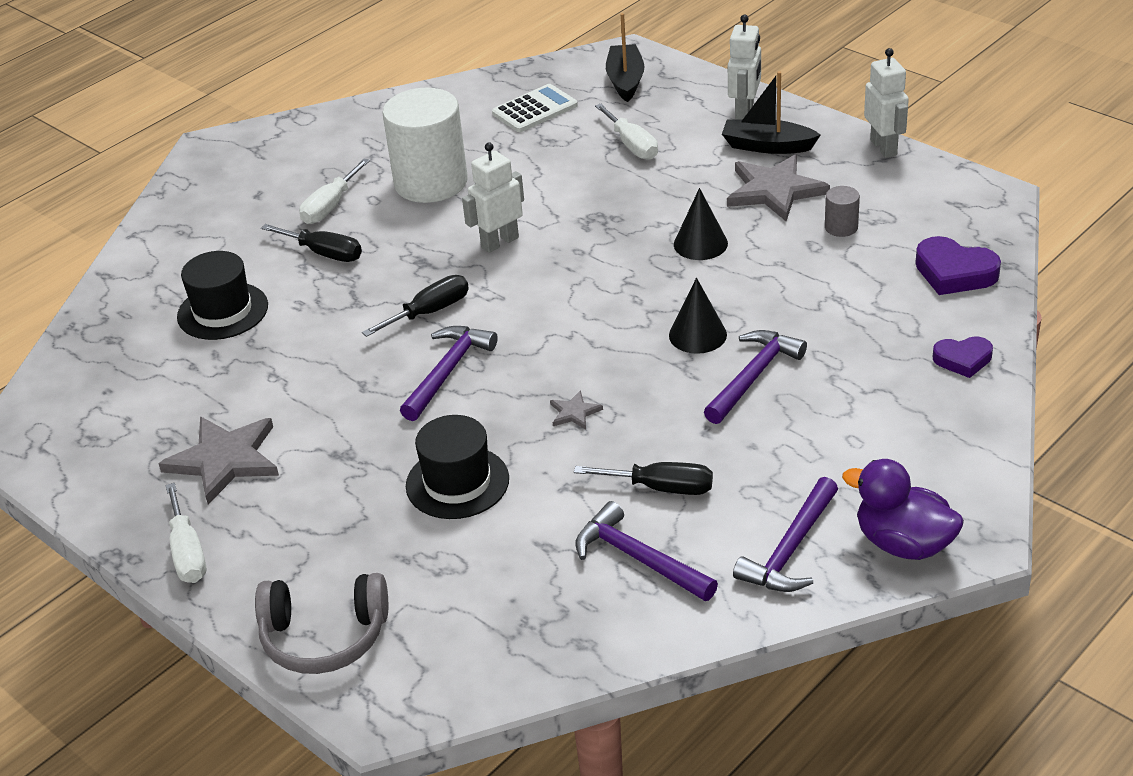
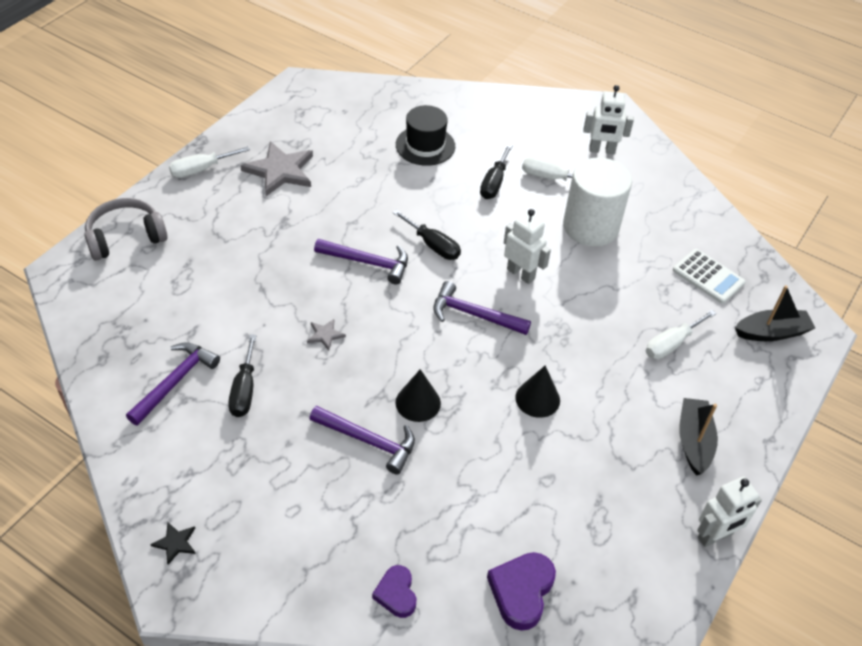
camera: 75 degrees right, 10 degrees up
(324, 637) = (125, 237): grey headphones -> grey headphones turned 75 degrees clockwise
(457, 482) = (255, 280): black hat -> none
(745, 111) = (747, 422): white robot -> white robot (602, 150)
(774, 190) = (624, 448): grey star -> none
(791, 549) = (176, 470): purple hammer -> purple hammer (474, 315)
(841, 227) = (577, 500): grey cylinder -> none
(903, 544) = (175, 543): purple duck -> black star

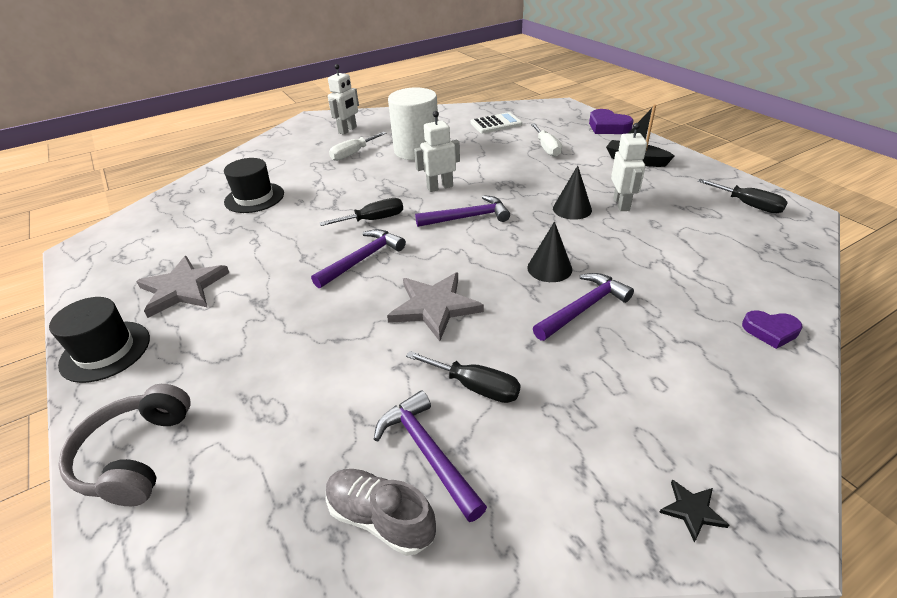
camera: 60 degrees left, 10 degrees down
(119, 375) = (380, 518): none -> grey shoe
(201, 169) = (105, 351): white screwdriver -> black hat
(325, 335) = (434, 307): grey star -> grey star, size x2.19
(474, 315) = (467, 217): purple hammer -> purple hammer turned 150 degrees counterclockwise
(494, 183) = (333, 177): black screwdriver -> black screwdriver (748, 205)
(521, 592) = (766, 260): purple heart -> purple heart (608, 127)
(715, 536) = (718, 172): white robot -> white robot (621, 204)
(771, 332) = (555, 117): black boat -> none

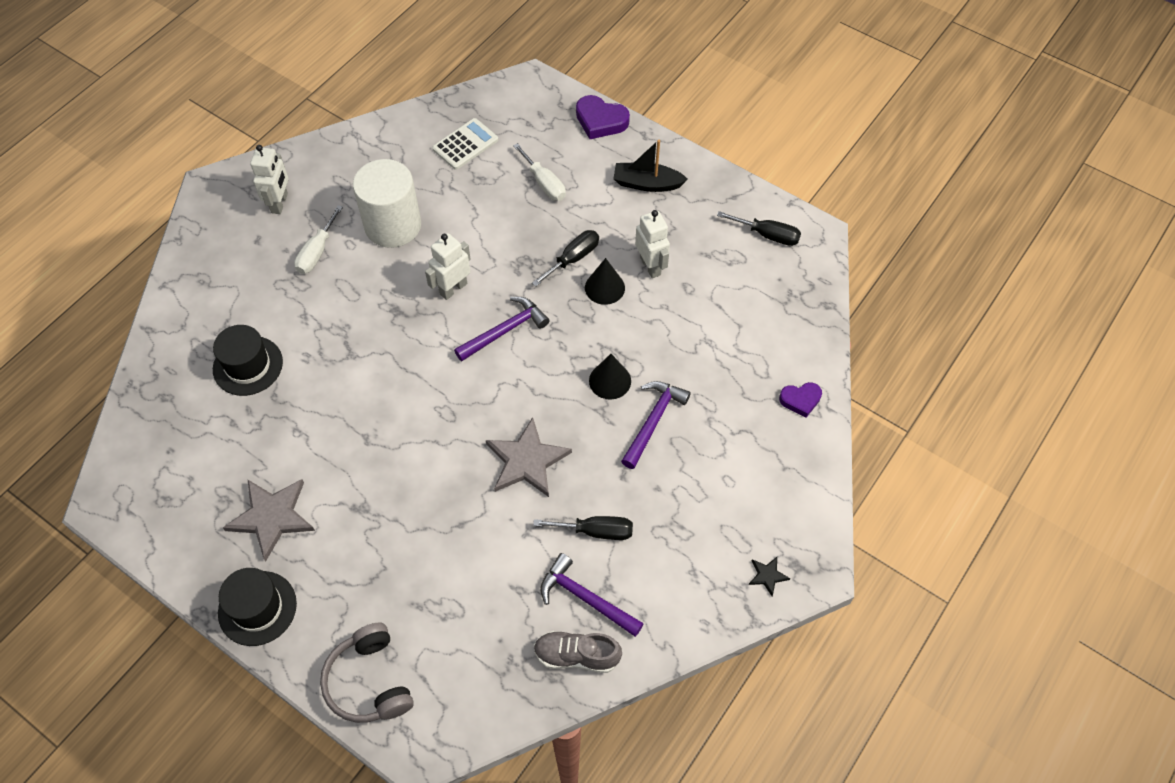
camera: 25 degrees left, 20 degrees up
(362, 259) = (428, 423): purple hammer -> none
(373, 220) = (408, 362): black screwdriver -> black screwdriver (573, 258)

